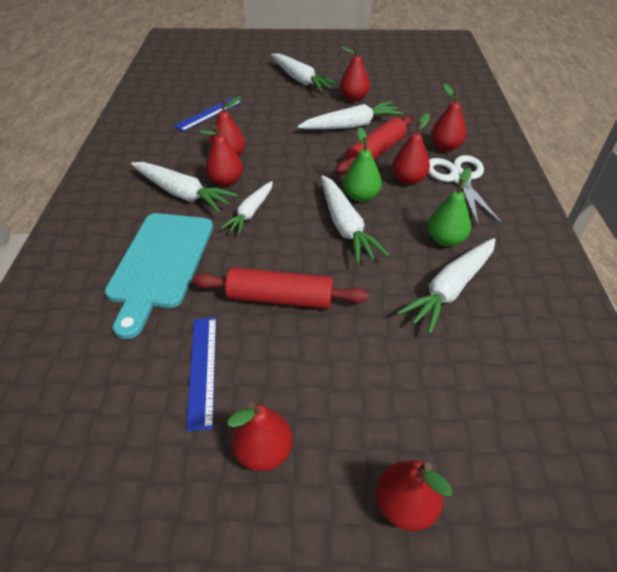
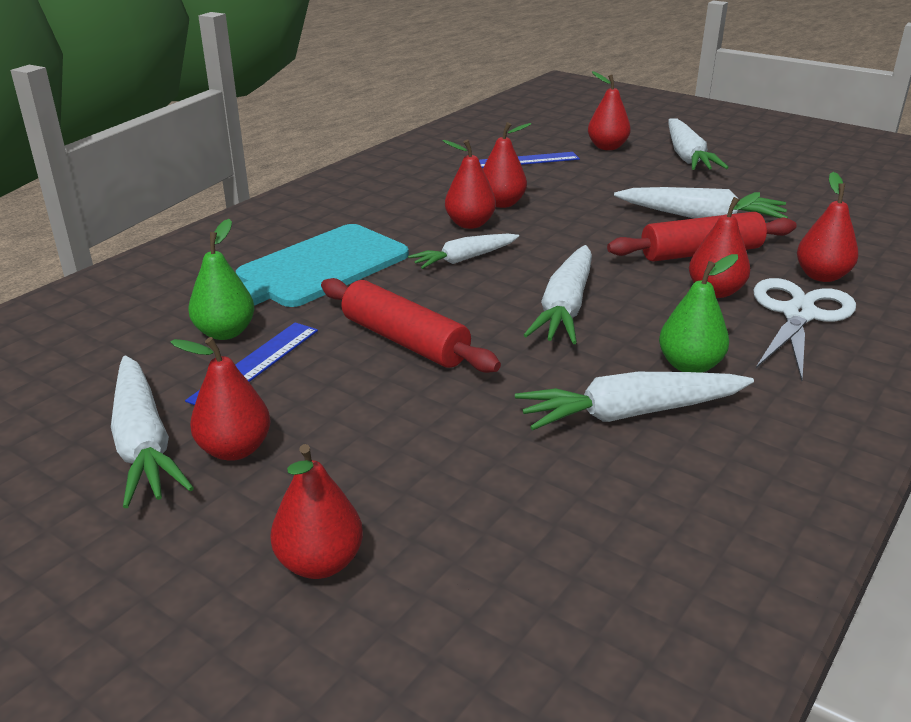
camera: 35 degrees right, 15 degrees down
(182, 193) = (409, 220): white carrot -> white carrot (143, 443)
(353, 98) = (742, 191): red pear -> red pear (607, 147)
(360, 196) = (623, 287): green pear -> green pear (225, 332)

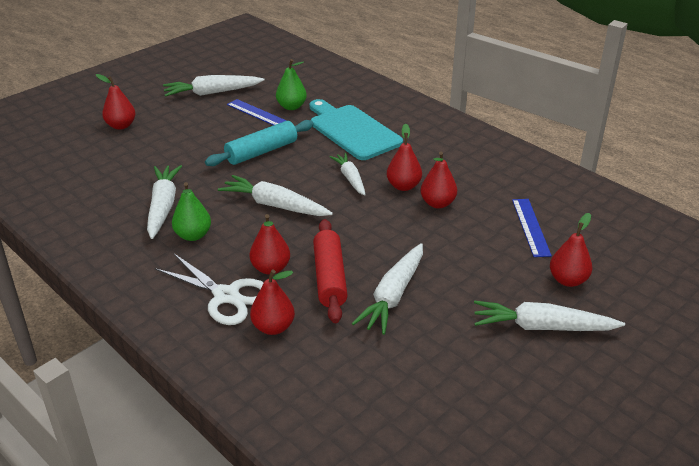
camera: 100 degrees right, 5 degrees up
(234, 449) = (197, 110): red pear -> none
(405, 341) = (262, 152): red rolling pin -> turquoise rolling pin

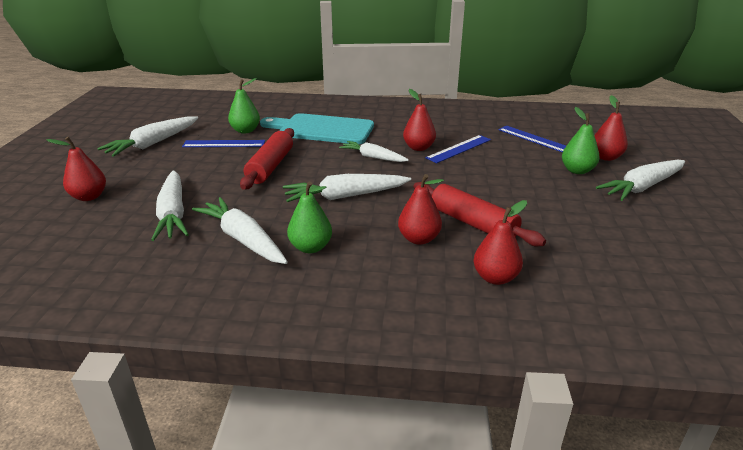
camera: 40 degrees left, 5 degrees down
(226, 296) = (419, 276): white scissors -> none
(262, 152) = (270, 166): turquoise rolling pin -> red rolling pin
(393, 295) = (533, 213): white carrot -> white carrot (173, 214)
(437, 203) = (459, 149): red pear -> blue ruler
(509, 279) = (577, 170): none -> green pear

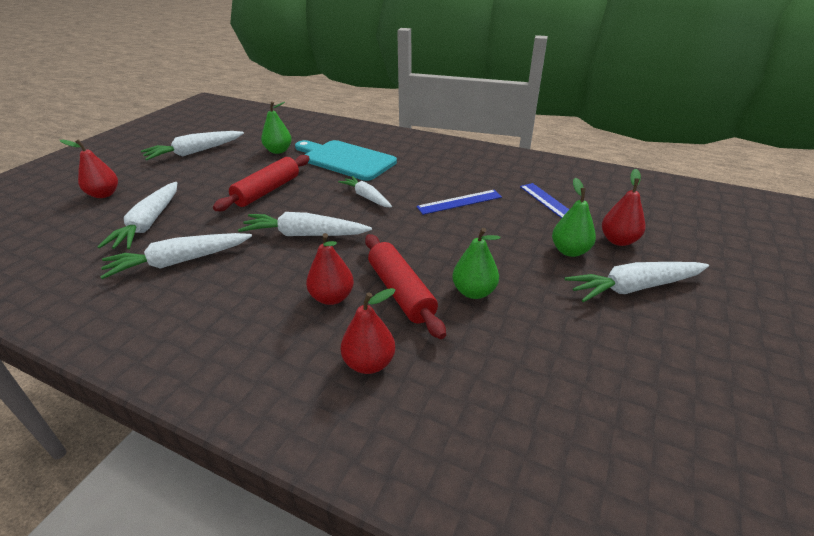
camera: 20 degrees right, 5 degrees up
(224, 144) = (249, 161): blue ruler -> none
(243, 239) = (179, 262): white carrot -> white carrot turned 90 degrees counterclockwise
(311, 247) = (227, 283): green pear -> green pear (474, 292)
(418, 148) = (419, 194): red pear -> none

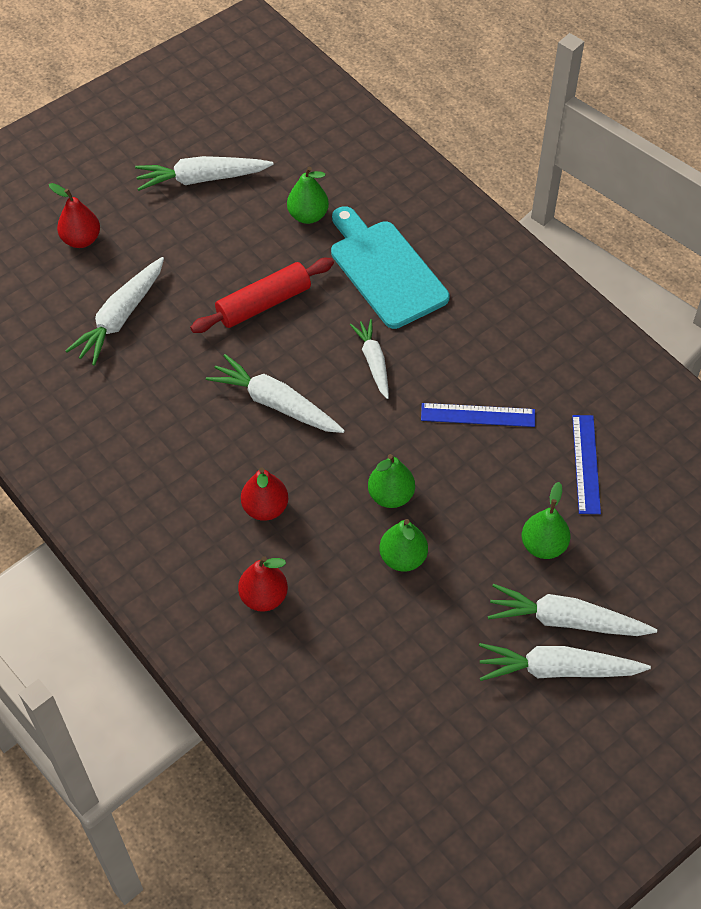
camera: 25 degrees right, 20 degrees up
(179, 262) = (138, 396): white carrot -> white carrot (558, 669)
(401, 292) = (333, 528): red rolling pin -> none
(433, 258) = (391, 496): none -> green pear
(618, 240) = (611, 553): red pear -> none

